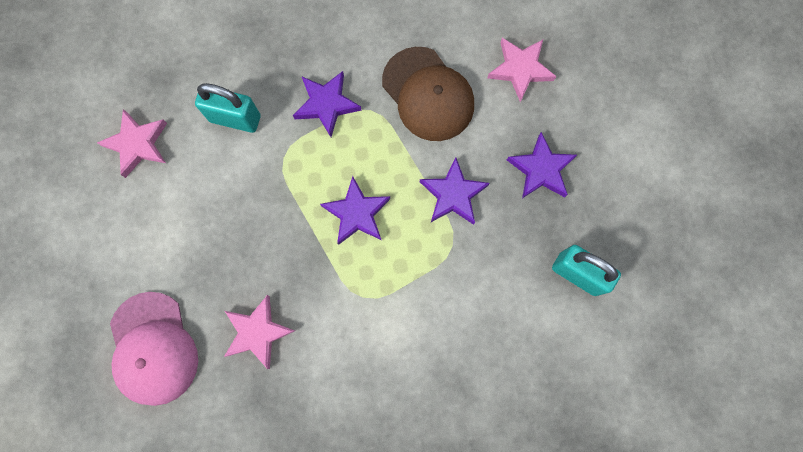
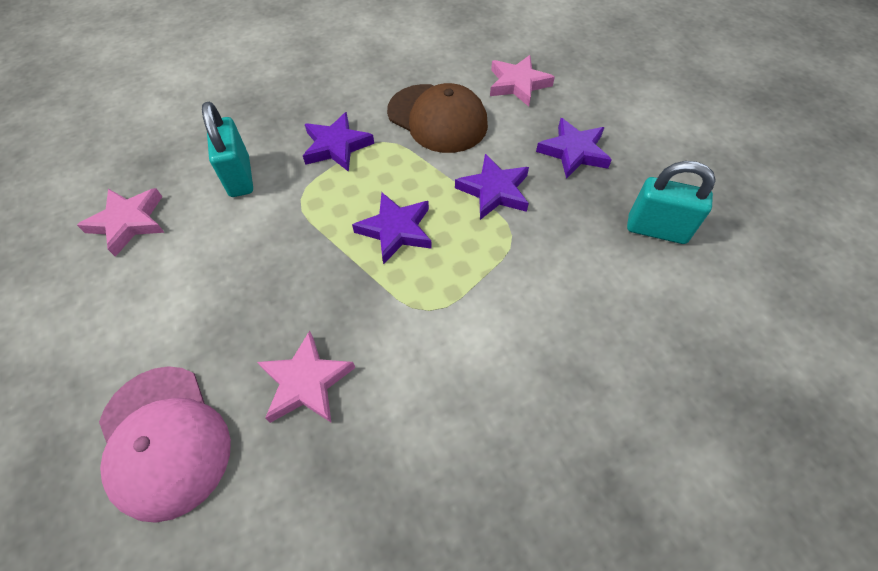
camera: 15 degrees left, 20 degrees down
(235, 118) = (240, 177): turquoise padlock -> turquoise padlock turned 75 degrees clockwise

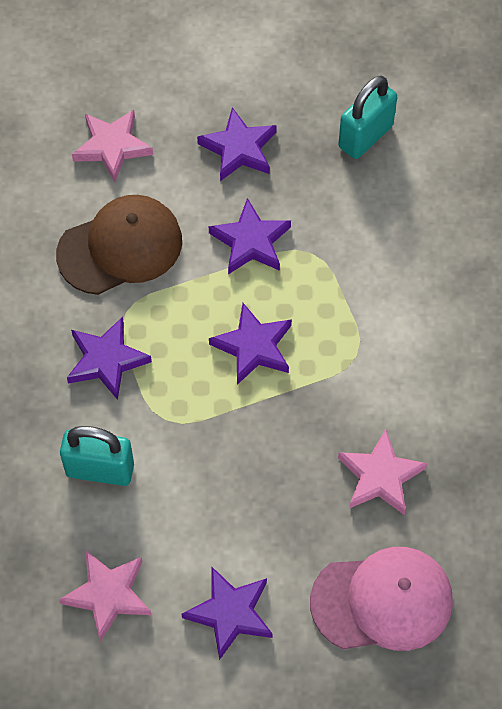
camera: 65 degrees left, 5 degrees up
(126, 312) = (230, 613): none -> purple star

